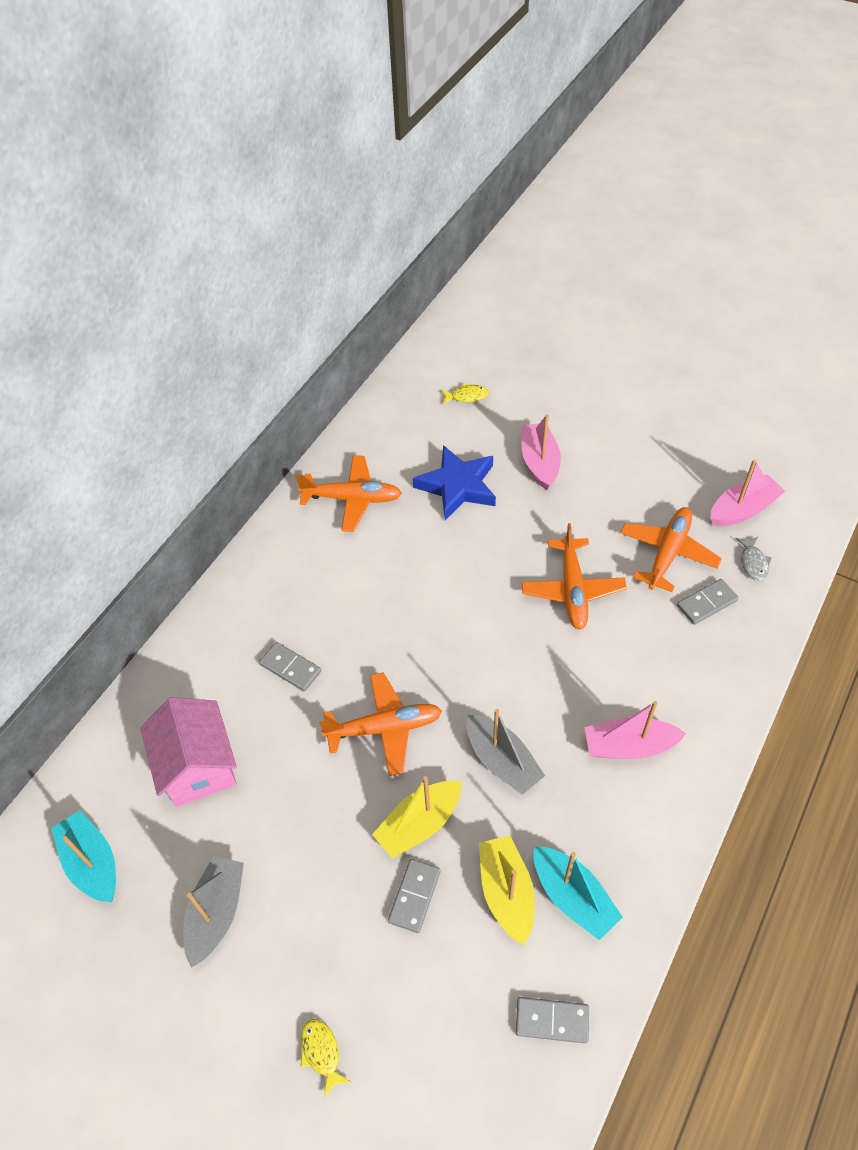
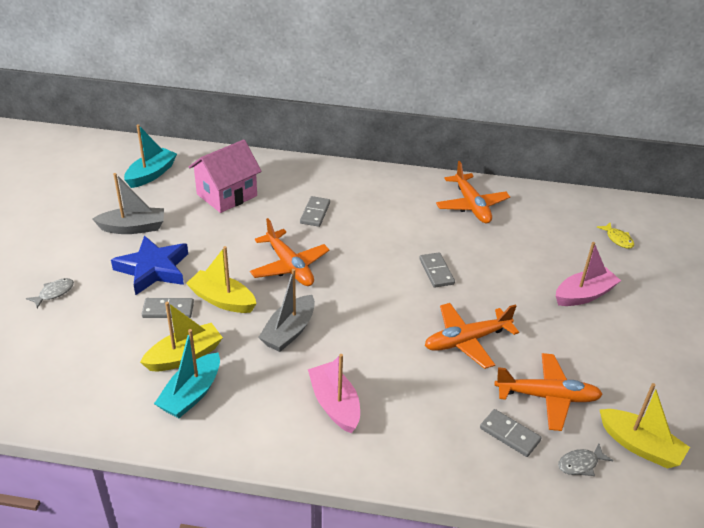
camera: 65 degrees right, 15 degrees down
(322, 1053) = (54, 293): yellow fish -> grey fish
(457, 486) = (523, 254): blue star -> blue star (153, 269)
(552, 1021) = (93, 401): grey domino -> grey domino (436, 271)
(742, 509) = (640, 446): pink boat -> yellow boat

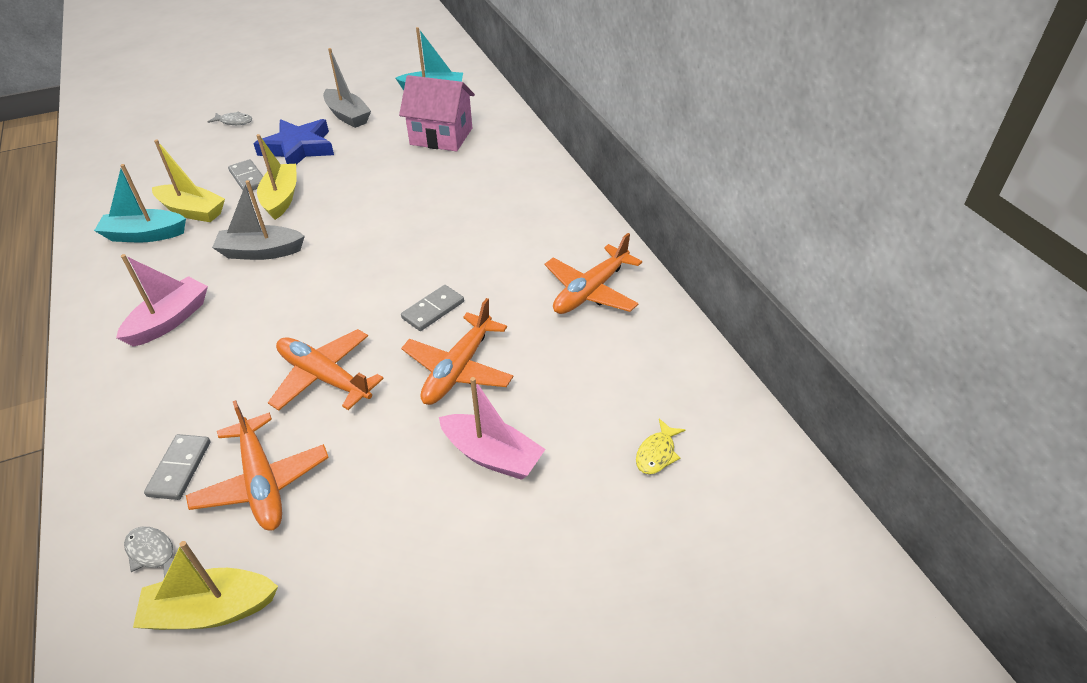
camera: 60 degrees right, 5 degrees up
(289, 266) = (361, 213): orange plane -> orange plane (458, 369)
(315, 213) = (462, 193): grey domino -> none
(640, 446) = (211, 610): yellow boat -> yellow boat turned 75 degrees clockwise

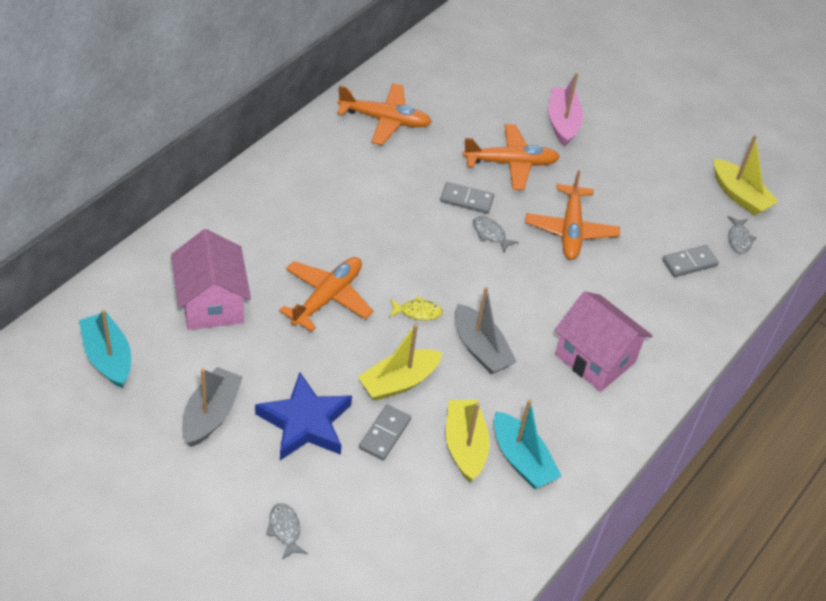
camera: 125 degrees left, 5 degrees up
(169, 320) = (595, 358): pink boat -> pink house
(262, 482) = (663, 217): orange plane -> orange plane (327, 297)
(374, 309) = (490, 234): none -> grey fish
(657, 453) = (506, 56): yellow fish -> yellow fish (417, 312)

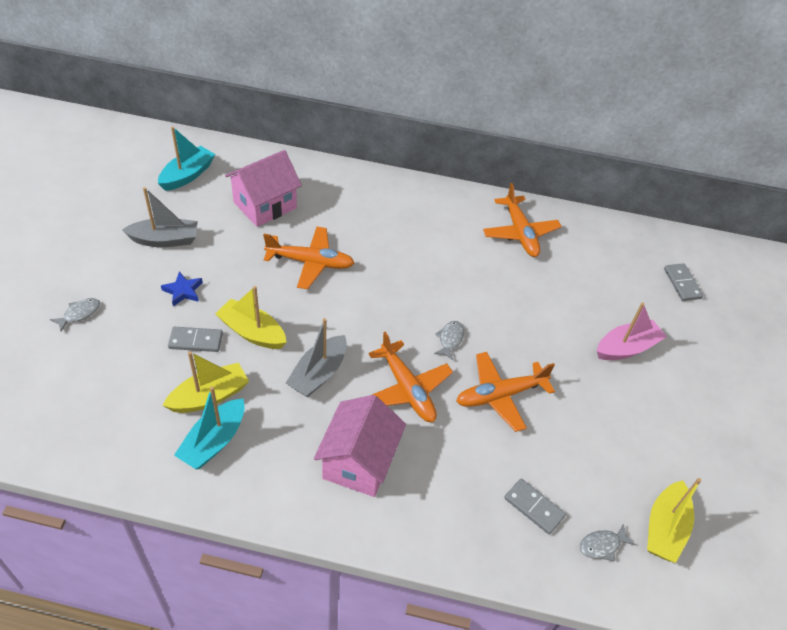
camera: 65 degrees right, 0 degrees up
(305, 422) = (183, 291): blue star -> blue star, size x0.51
(417, 312) = (331, 320): yellow fish -> none
(466, 200) = (476, 311): grey domino -> grey domino (682, 283)
(511, 163) = (544, 327): orange plane -> orange plane (407, 389)

